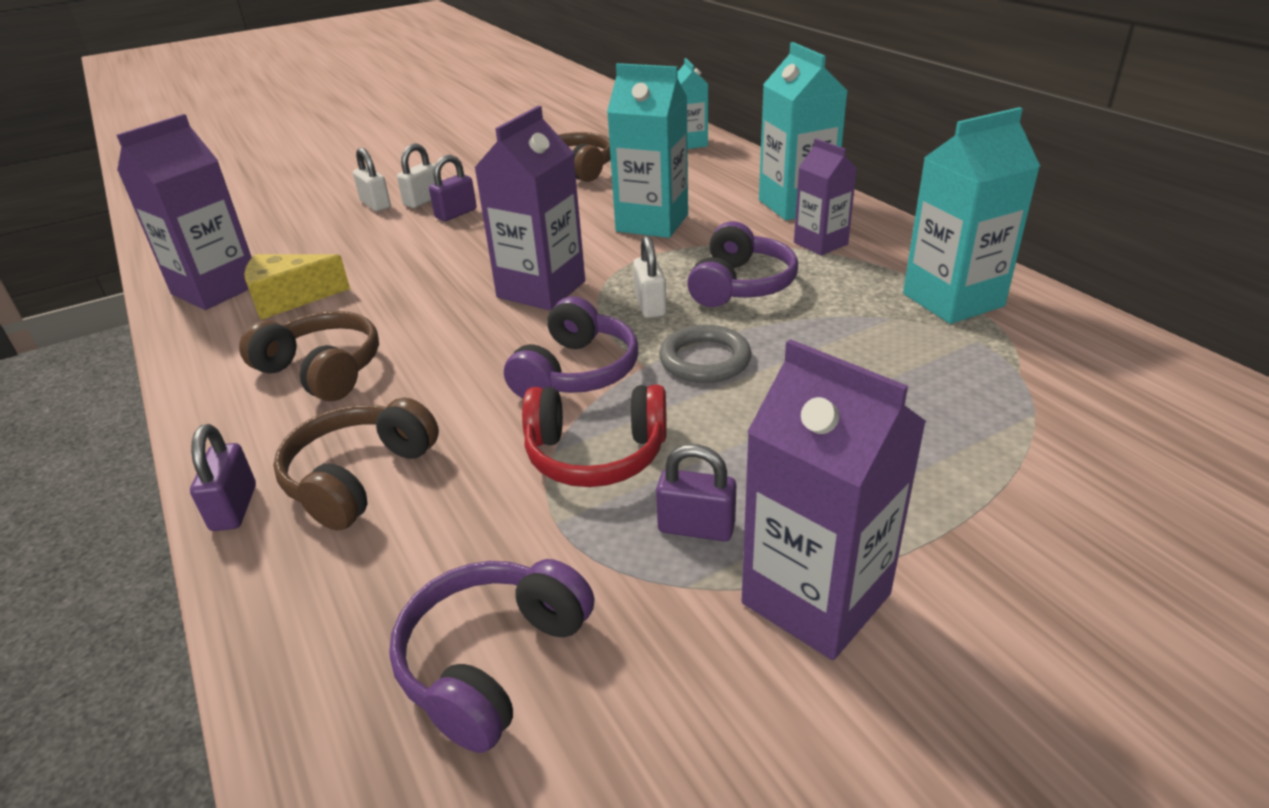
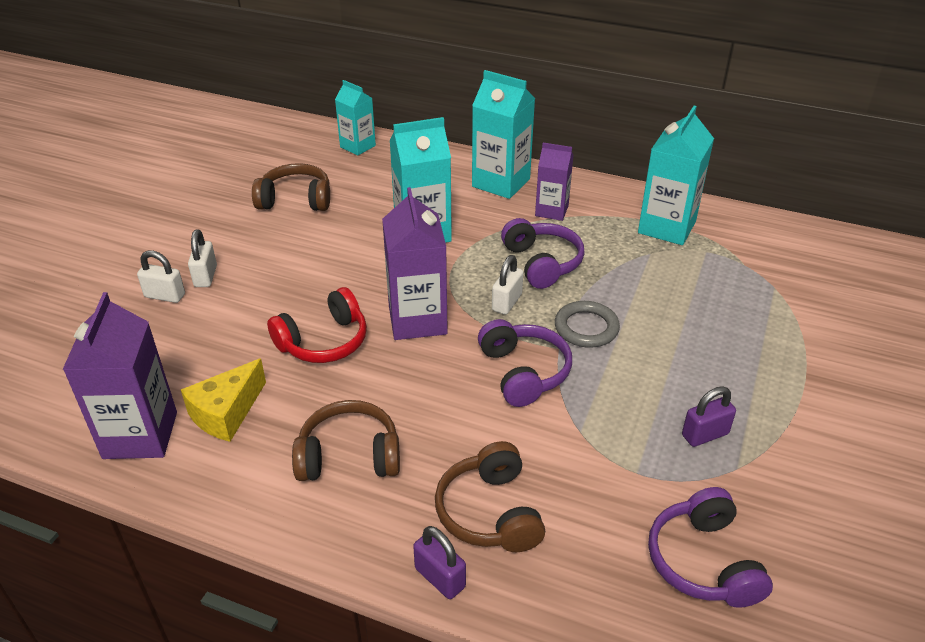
camera: 40 degrees left, 5 degrees up
(456, 214) = (255, 279): purple padlock -> none
(596, 454) = (604, 420): red headphones -> red headphones (324, 341)
(650, 306) = (506, 302): white padlock -> white padlock turned 75 degrees clockwise
(816, 598) = (794, 440): purple carton -> none

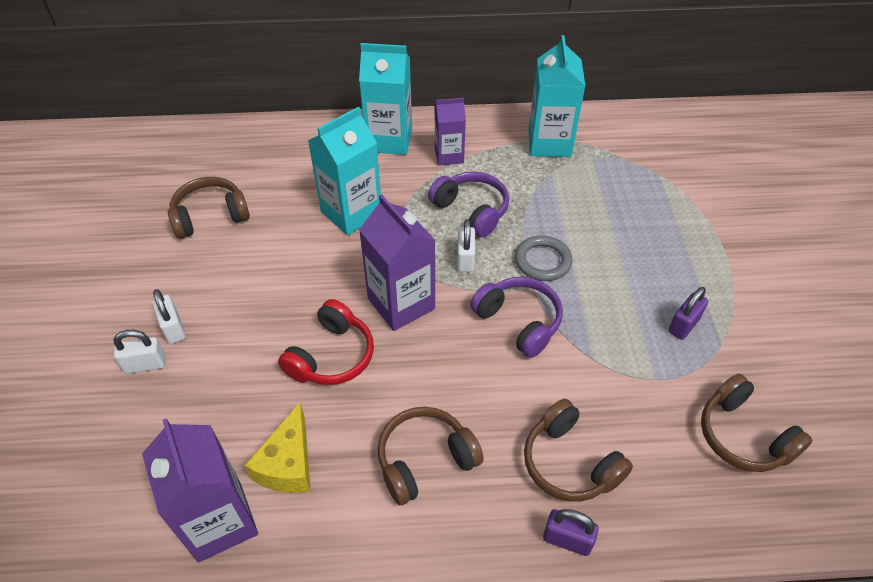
camera: 25 degrees left, 10 degrees up
(357, 146) = (234, 139): turquoise carton -> none
(703, 561) = (743, 435): purple headphones -> brown headphones

